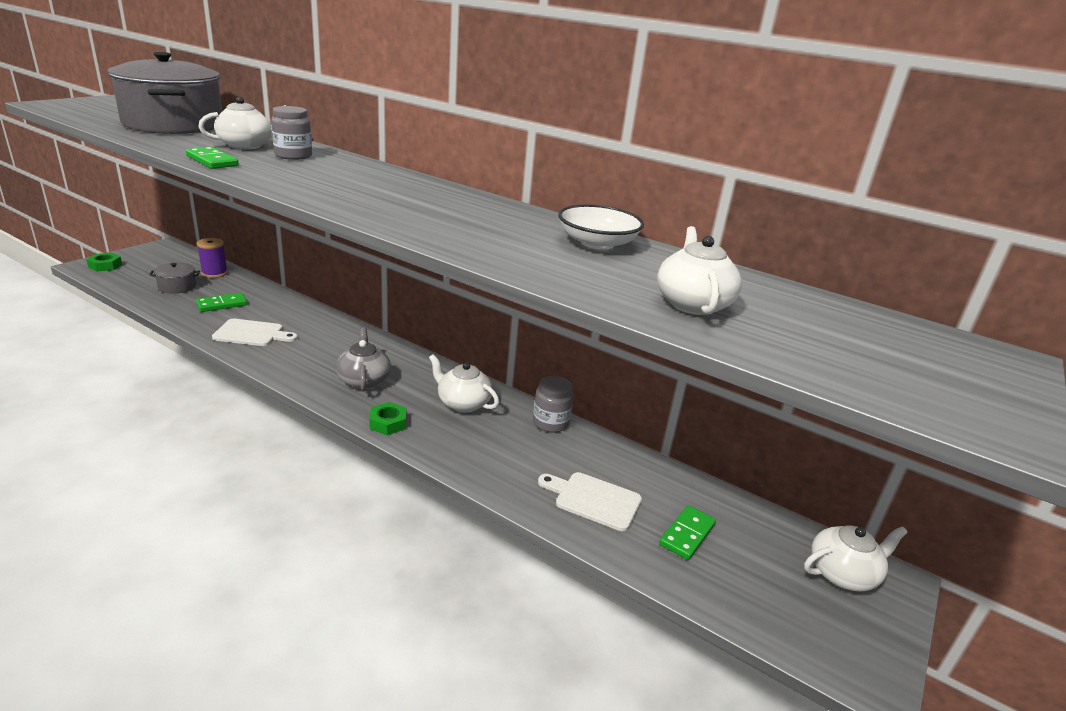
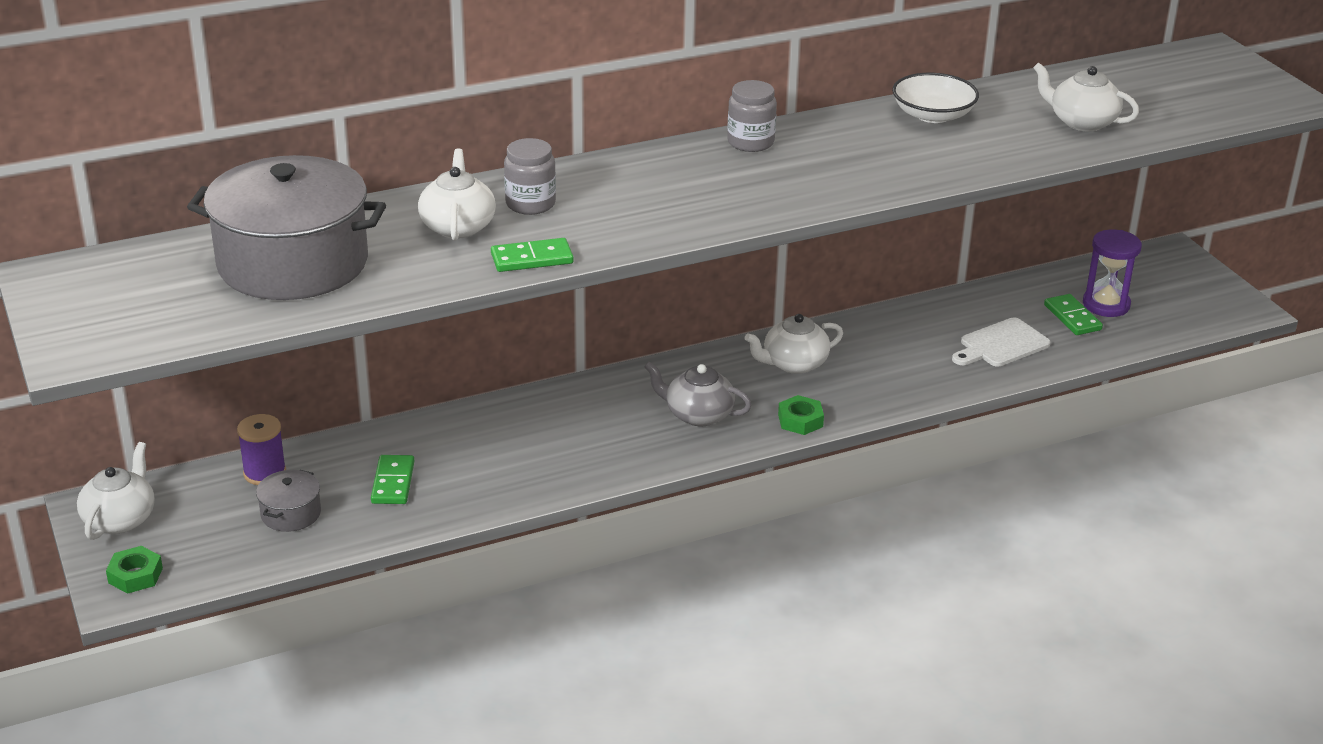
camera: 55 degrees left, 5 degrees up
(252, 333) = (510, 472): white cutting board -> none
(550, 423) = (868, 324): grey jar -> grey jar (750, 142)
(736, 553) = (1106, 305): none -> purple hourglass
(843, 573) = (1155, 269): white teapot -> white teapot (120, 519)

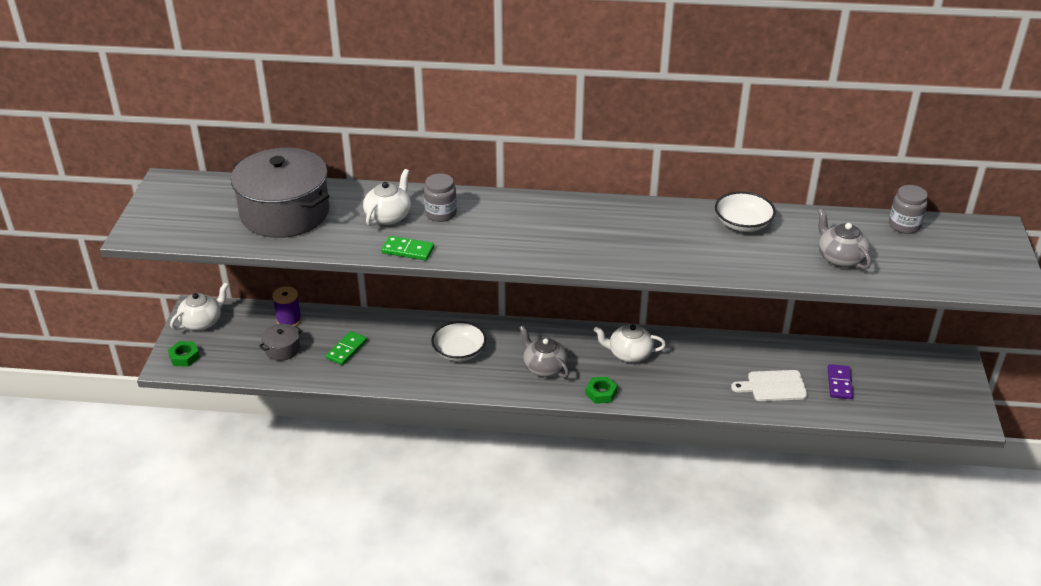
camera: 30 degrees right, 5 degrees up
(562, 432) = (459, 351): none -> white bowl
(750, 142) = (607, 209): grey jar -> grey jar (904, 225)
(1072, 317) = (839, 383): green domino -> purple domino
(1082, 122) = (840, 258): white teapot -> grey teapot
(1106, 305) = (871, 382): purple hourglass -> none

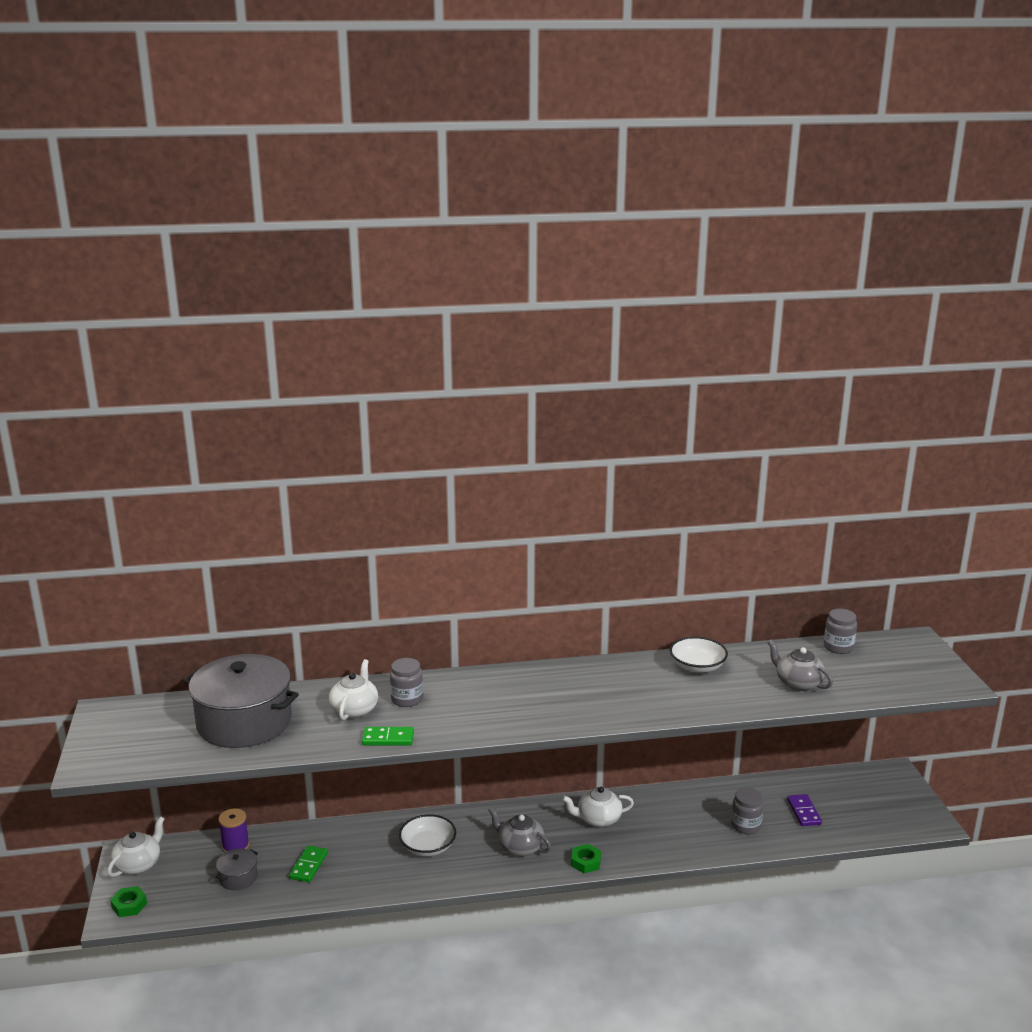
camera: 15 degrees left, 15 degrees down
(773, 386) = (745, 825): white cutting board -> grey jar

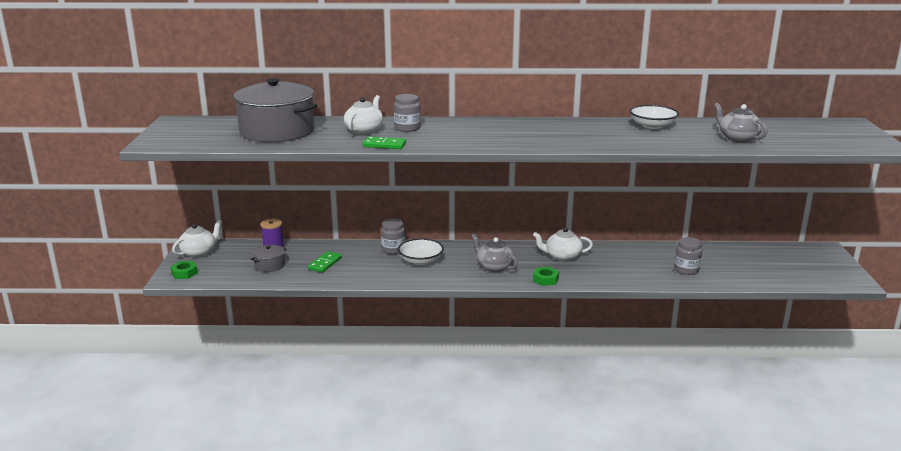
camera: 10 degrees right, 0 degrees up
(804, 812) = (739, 266): purple domino -> none
(838, 647) = (779, 123): grey jar -> grey jar (393, 249)

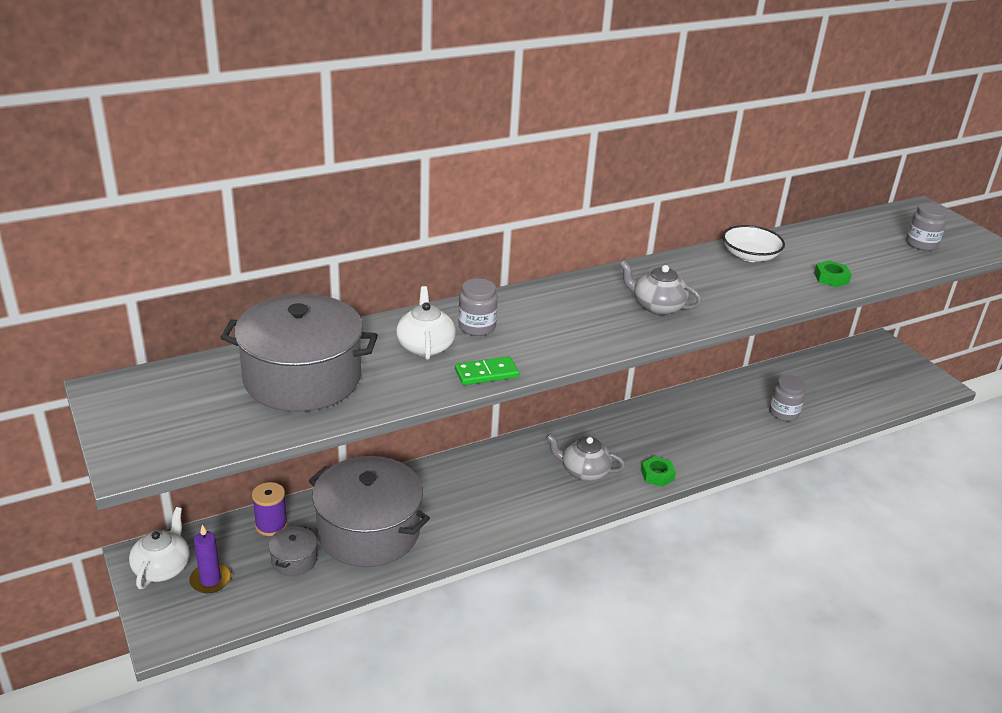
camera: 30 degrees left, 10 degrees up
(184, 273) = (177, 618): green nut -> green nut (831, 278)
(217, 263) = (210, 580): none -> purple candle
(325, 263) = (369, 531): green domino -> grey pot
(393, 249) = (437, 477): grey jar -> grey jar (921, 244)
(420, 261) = (488, 487): white bowl -> none
(562, 256) = (644, 429): white teapot -> none
(737, 138) = (854, 261): grey teapot -> grey teapot (657, 306)

